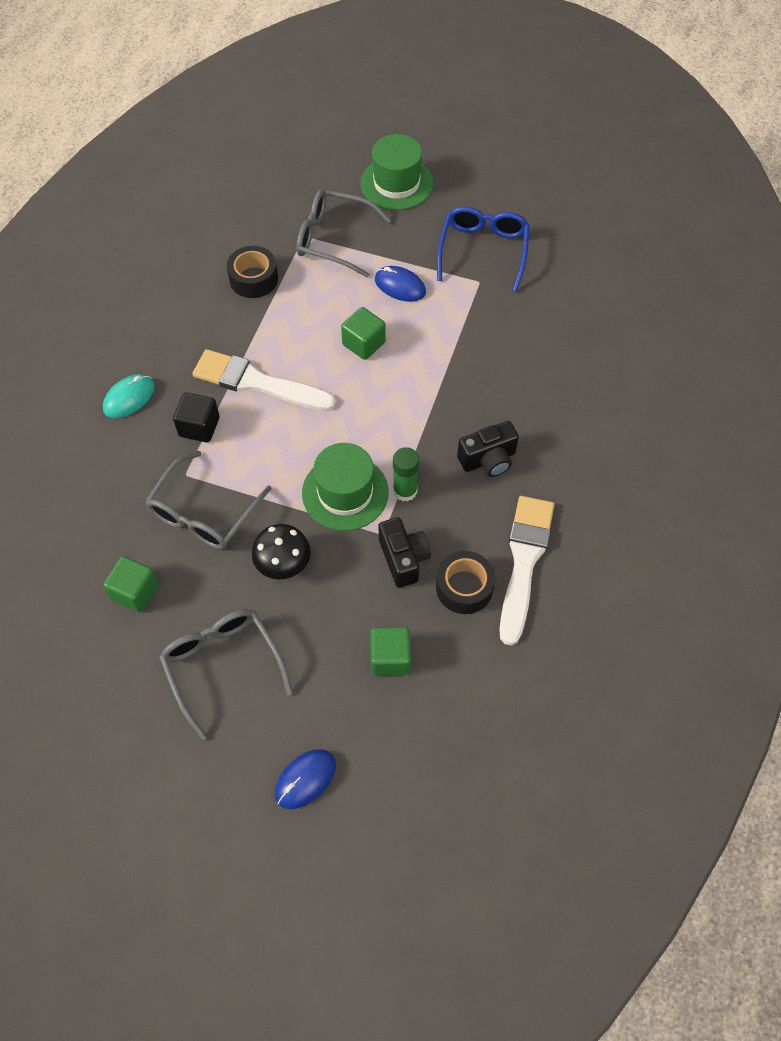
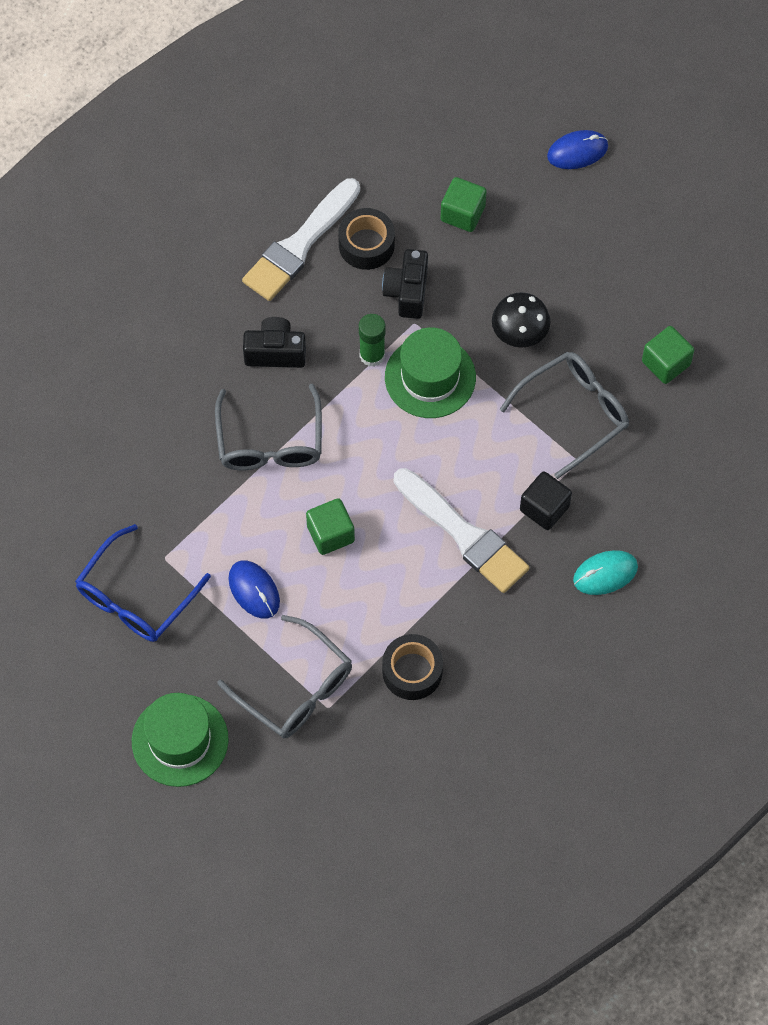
camera: 155 degrees left, 5 degrees up
(222, 665) = (610, 266): grey glasses -> grey glasses (270, 442)

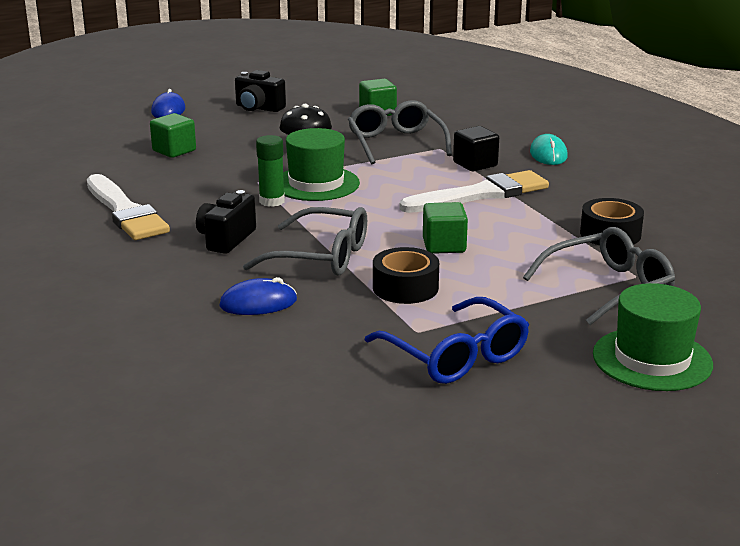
camera: 70 degrees left, 40 degrees down
(254, 590) = (485, 290): blue mouse -> blue mouse (258, 303)
(366, 244) = (159, 187): black tape -> black tape (405, 287)
(407, 292) = (224, 179): black camera -> black camera (258, 108)

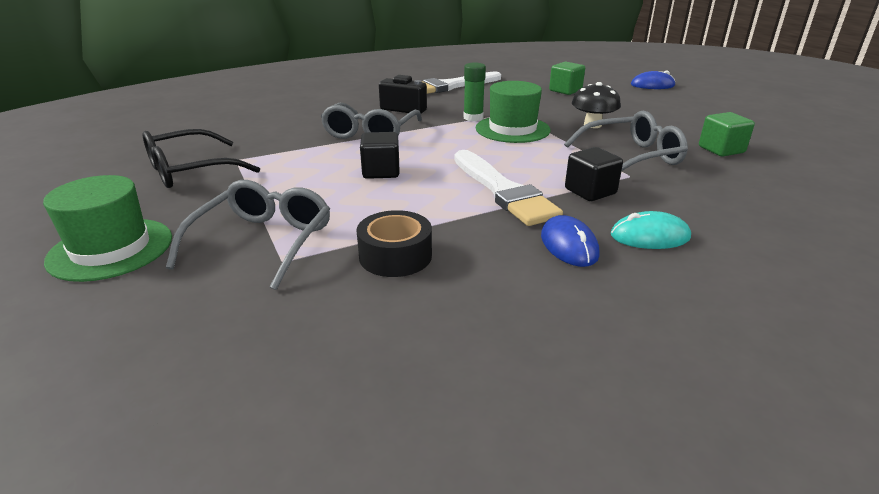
camera: 90 degrees right, 5 degrees up
(258, 108) = (685, 108): black camera -> none
(258, 303) = (305, 119): blue mouse -> blue mouse (569, 245)
(405, 287) = (307, 157): black tape -> none
(444, 246) = (381, 171): green cube -> black cube
(456, 356) = (189, 171): blue glasses -> black glasses
(609, 287) = (263, 241): grey glasses -> grey glasses turned 135 degrees counterclockwise

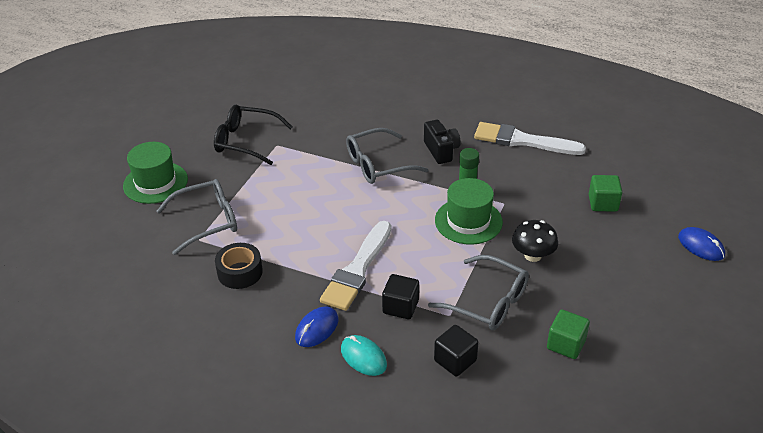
camera: 50 degrees right, 10 degrees up
(381, 171) = (326, 207): black cube -> black cube (455, 360)

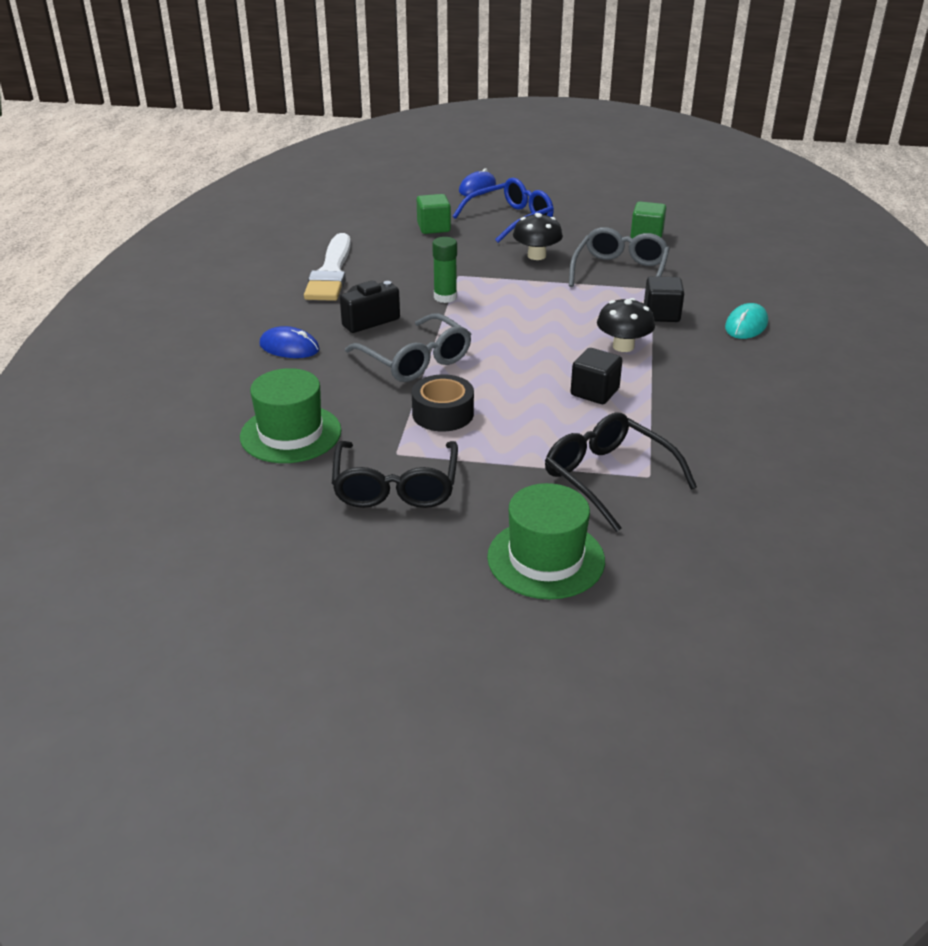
camera: 105 degrees left, 5 degrees down
(207, 221) = (607, 477): grey glasses -> black glasses
(240, 272) = (686, 426): black tape -> black tape (443, 414)
(317, 328) = (731, 357): blue mouse -> blue mouse (289, 347)
(357, 269) = (623, 346): white brush -> black mushroom
(455, 360) = (709, 280): black cube -> black cube (594, 392)
(468, 221) = (500, 292): green hat -> green hat (291, 434)
(617, 255) = (511, 219): none -> blue glasses

